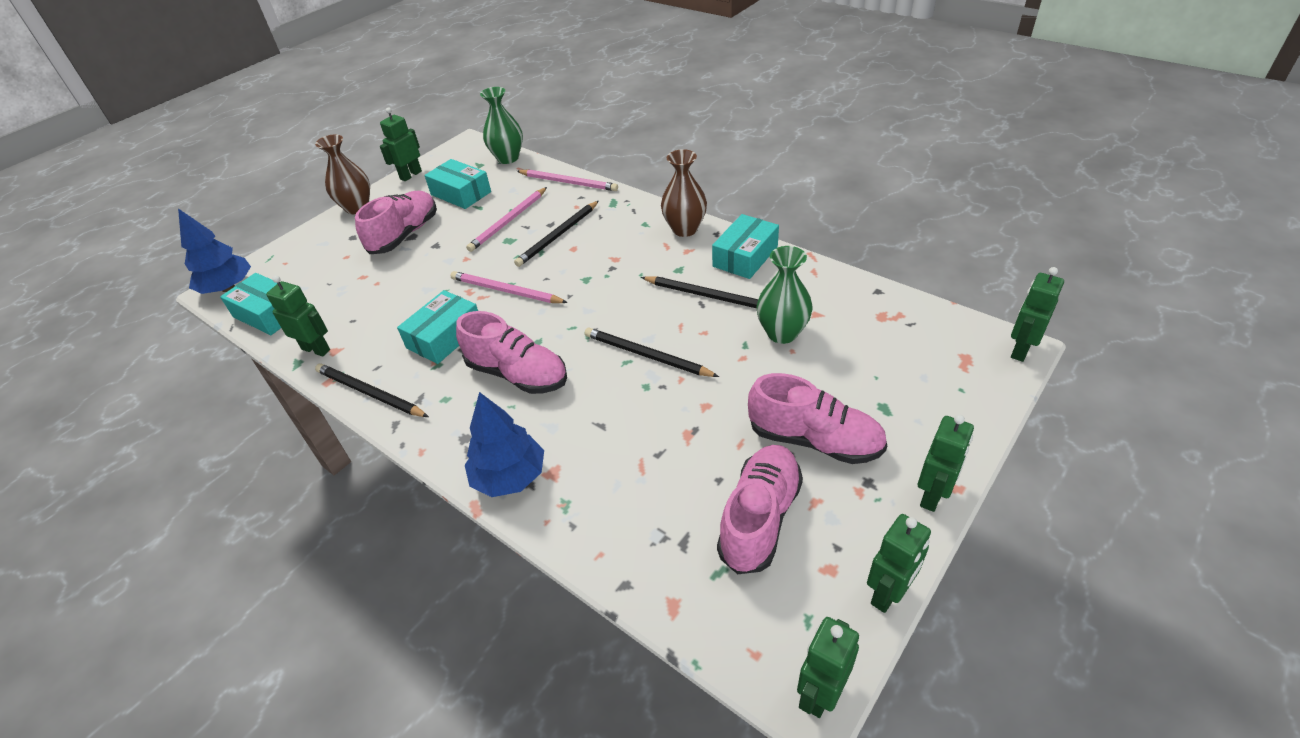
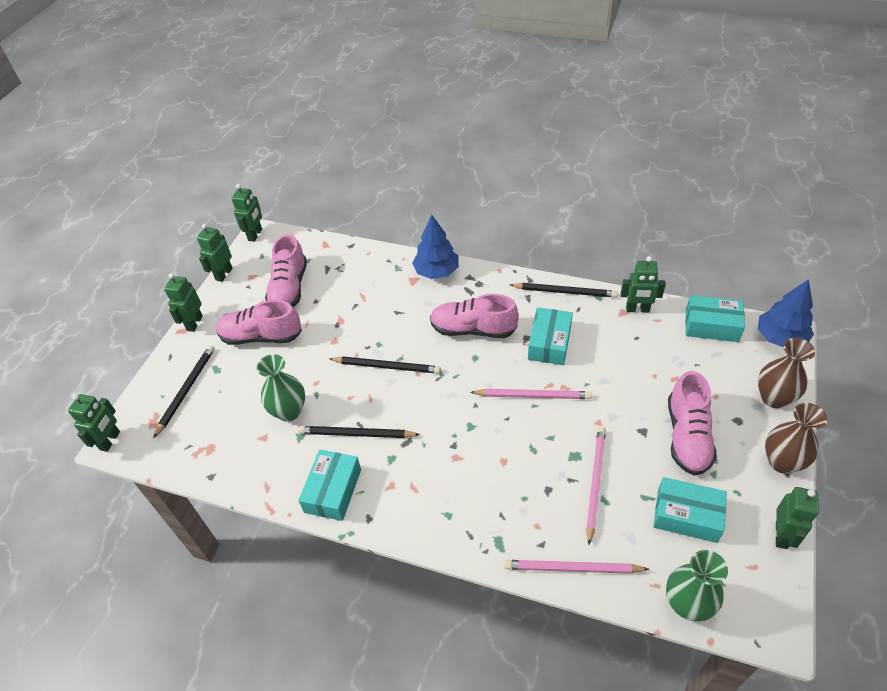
camera: 160 degrees right, 5 degrees up
(558, 236) = (529, 474): black pencil -> black pencil (186, 390)
(685, 229) = (403, 516): brown vase -> brown vase (773, 398)

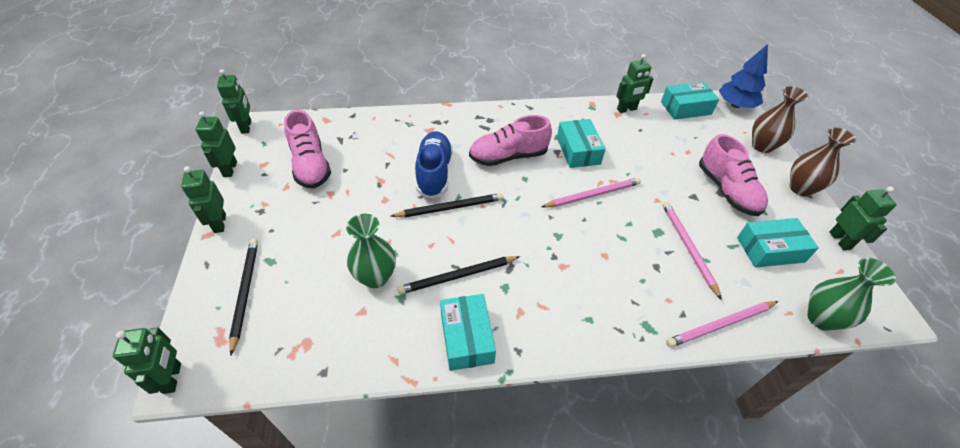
camera: 30 degrees left, 0 degrees up
(261, 336) = (305, 216): pink shoe -> none
(392, 327) = (434, 173): none -> blue shoe
(436, 272) = (447, 119): blue tree -> none
(565, 292) = (564, 110): black pencil -> none

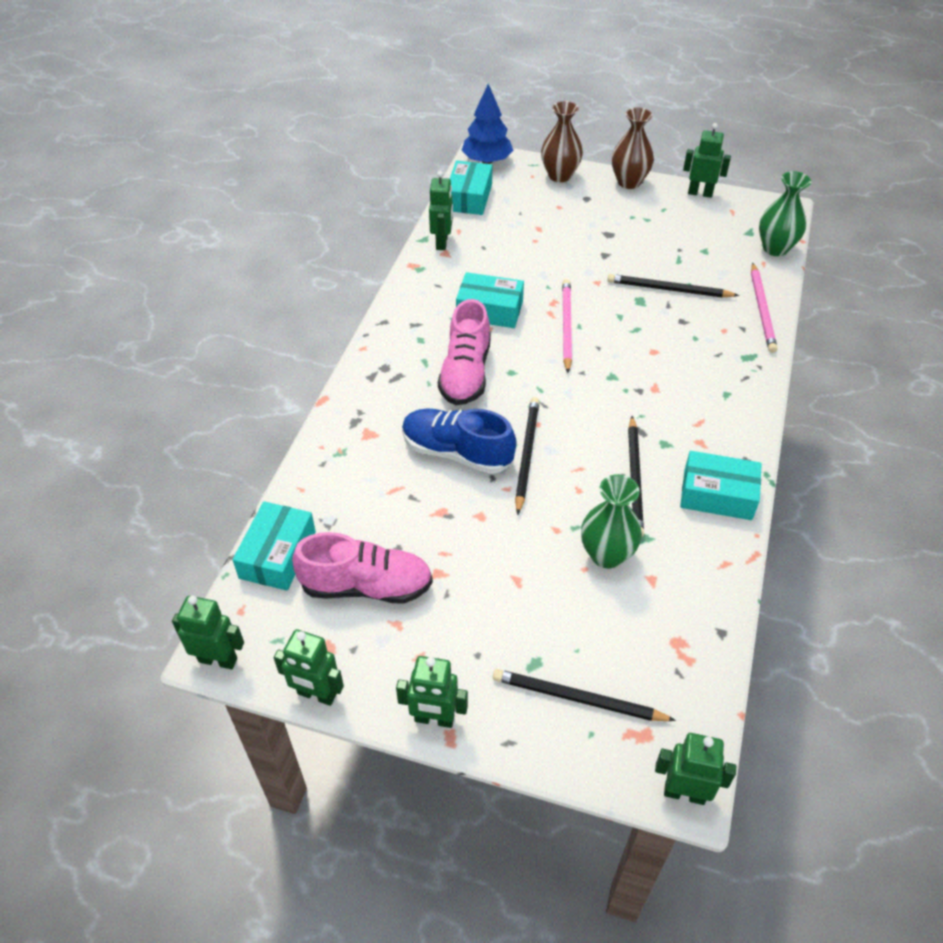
camera: 65 degrees left, 0 degrees up
(688, 247) = (668, 289): pink pencil -> black pencil
(727, 190) = (608, 229): pink shoe -> none
(770, 249) = (693, 239): turquoise box -> turquoise box (278, 555)

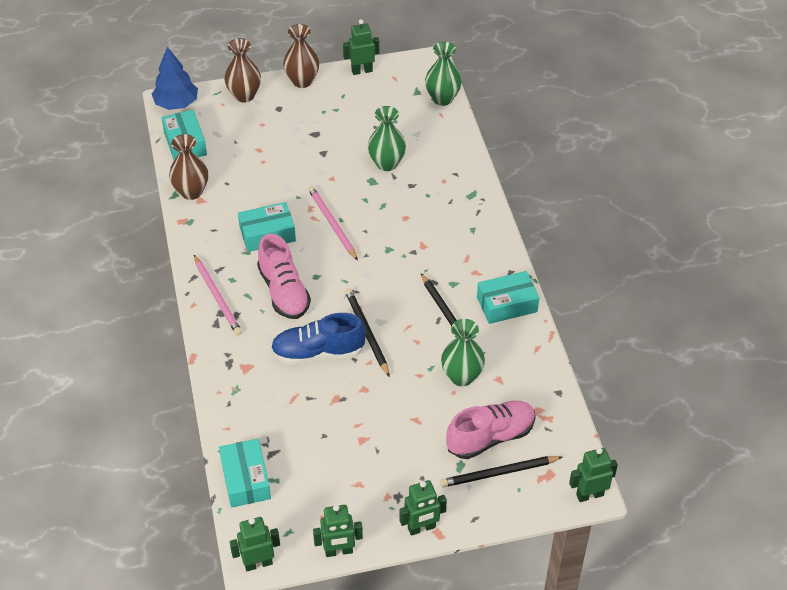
camera: 30 degrees left, 0 degrees up
(366, 586) = (321, 470): pink shoe -> pink shoe (490, 437)
(442, 242) = (191, 192): green robot -> brown vase
(668, 289) = (386, 163): black pencil -> green vase
(762, 310) = (460, 154): pink pencil -> pink pencil (217, 297)

